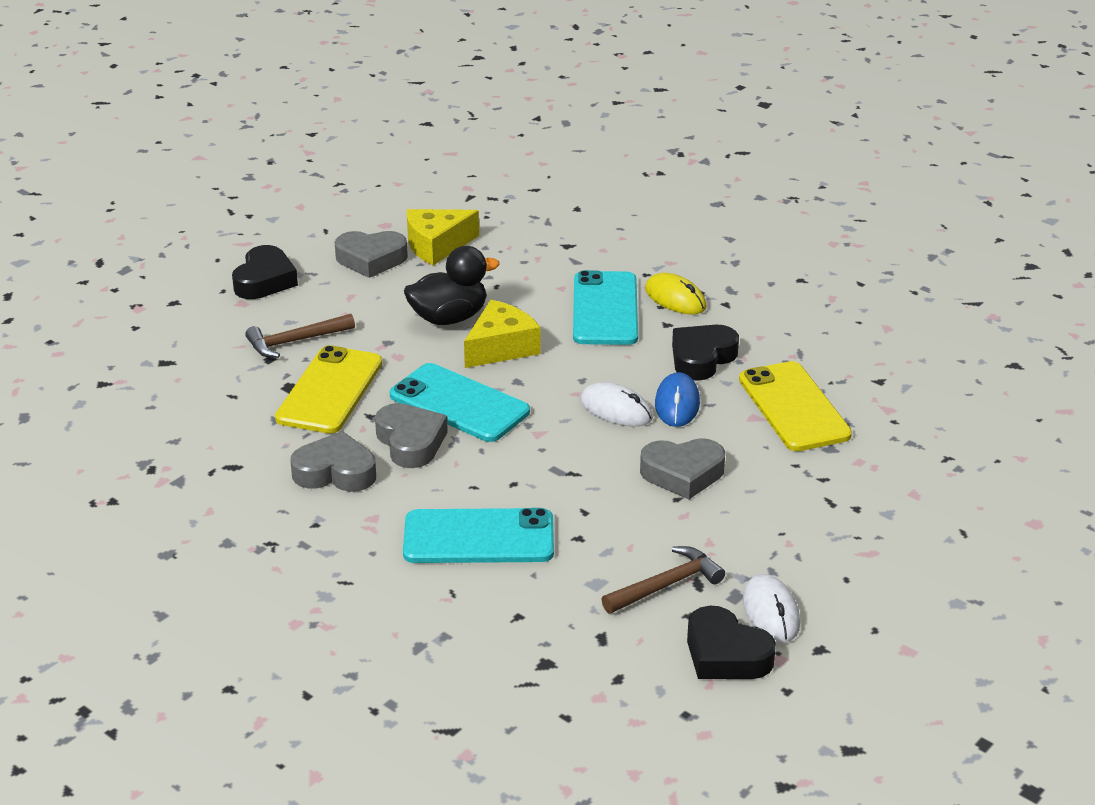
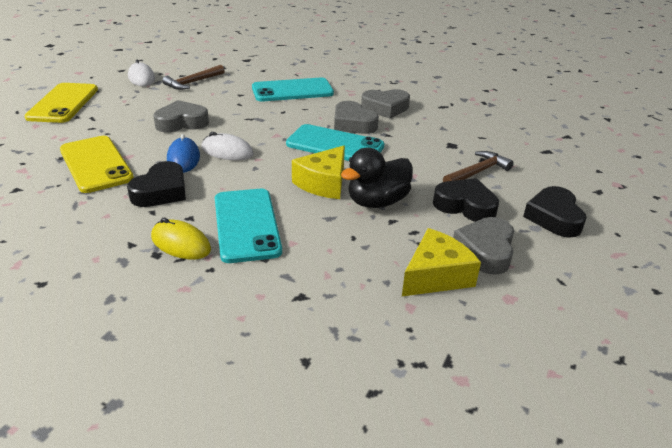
camera: 165 degrees right, 0 degrees up
(330, 390) = (424, 145): yellow phone -> yellow phone (63, 103)
(371, 259) = (485, 250): grey heart -> grey heart turned 60 degrees counterclockwise
(725, 654) = (166, 66): black heart -> black heart (465, 206)

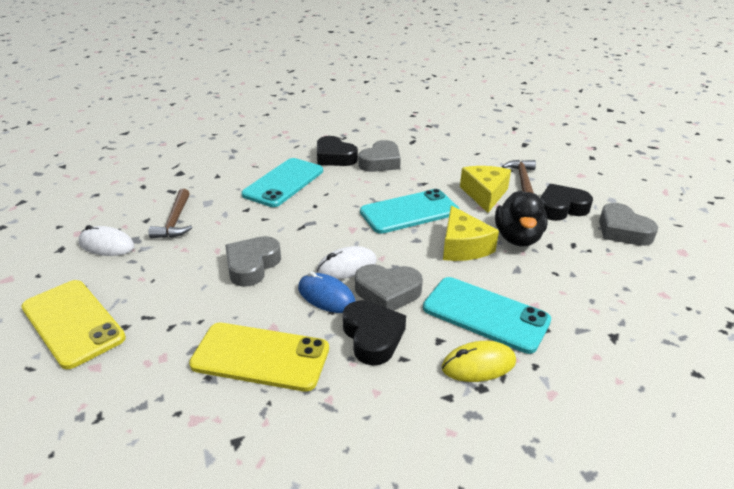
camera: 45 degrees left, 0 degrees up
(353, 124) = (386, 187): grey heart -> grey heart (387, 292)
(436, 276) = (636, 265): yellow cheese -> yellow cheese (484, 194)
(554, 217) = (607, 187): black heart -> black heart (334, 157)

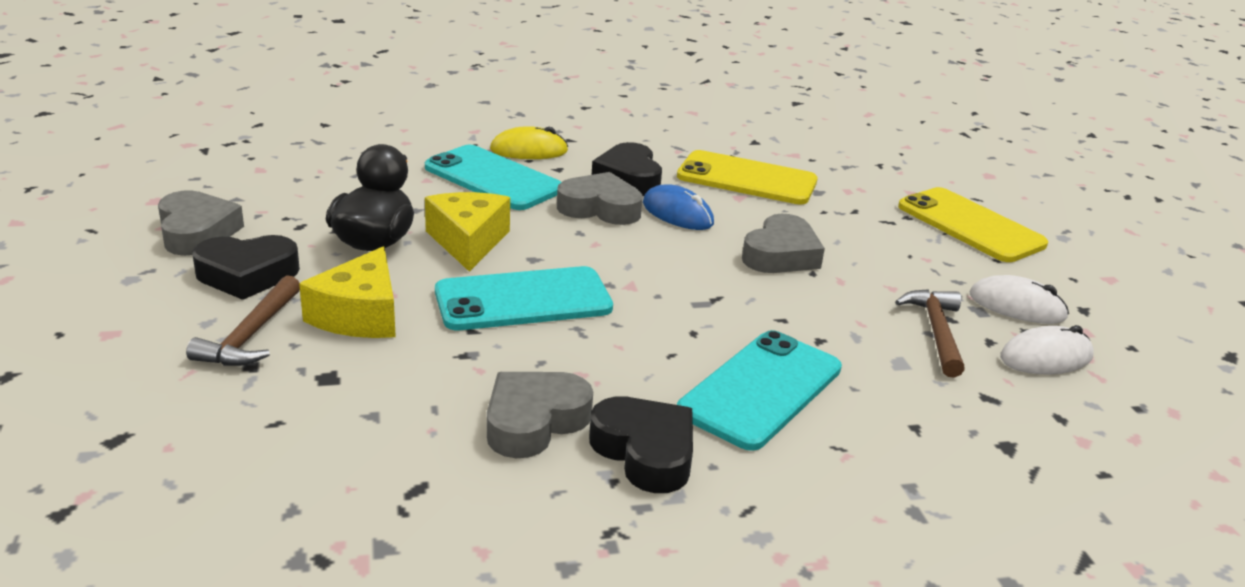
camera: 175 degrees left, 5 degrees down
(347, 266) = (647, 239): white mouse -> white mouse (1045, 357)

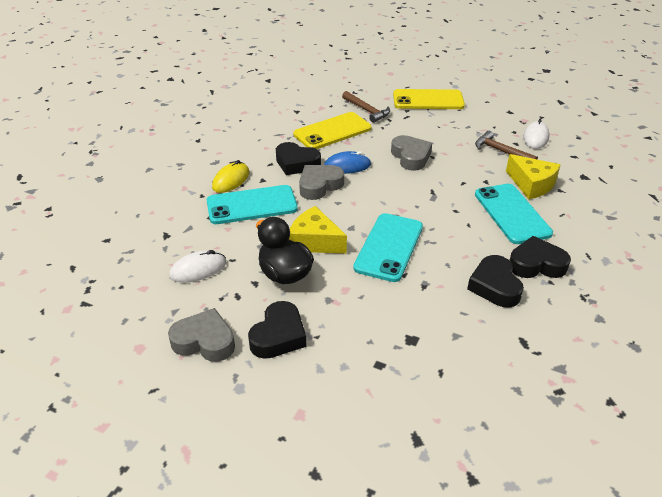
camera: 50 degrees left, 10 degrees up
(251, 335) = (348, 354): brown hammer -> brown hammer (367, 110)
(360, 315) = (359, 307): yellow cheese -> yellow cheese (531, 184)
(534, 421) = (495, 286): grey heart -> black heart
(1017, 306) = (497, 124): white mouse -> white mouse (198, 269)

